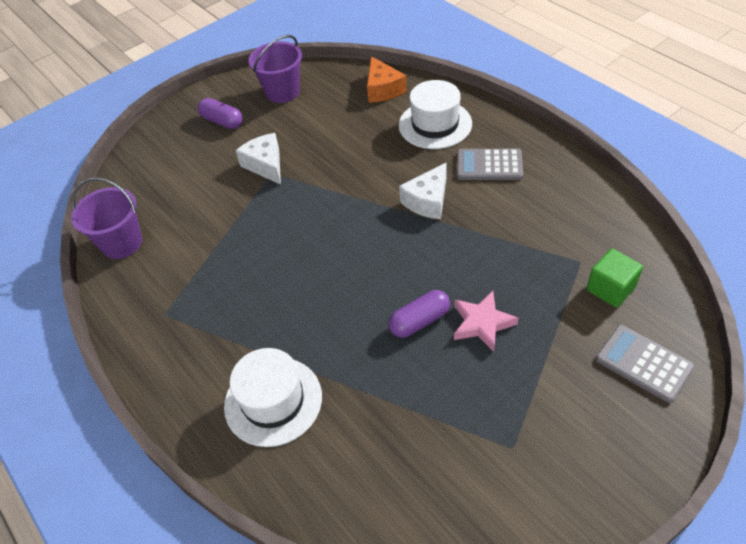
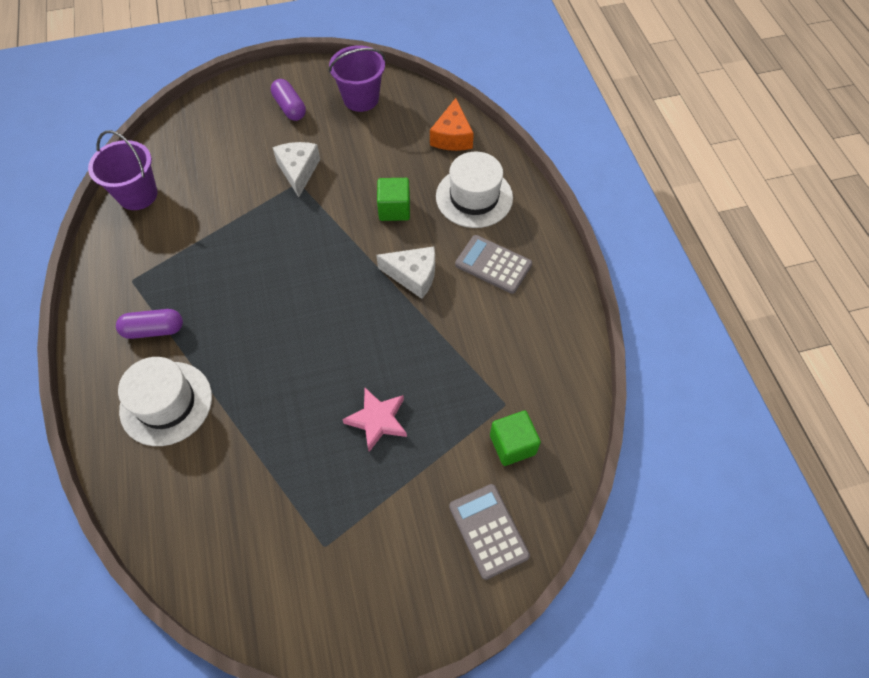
camera: 20 degrees right, 10 degrees up
(373, 159) = (394, 209): none -> green cube
(419, 321) = (327, 391): purple capsule -> purple capsule (154, 330)
(428, 201) = (413, 275): white cheese -> white cheese turned 135 degrees counterclockwise

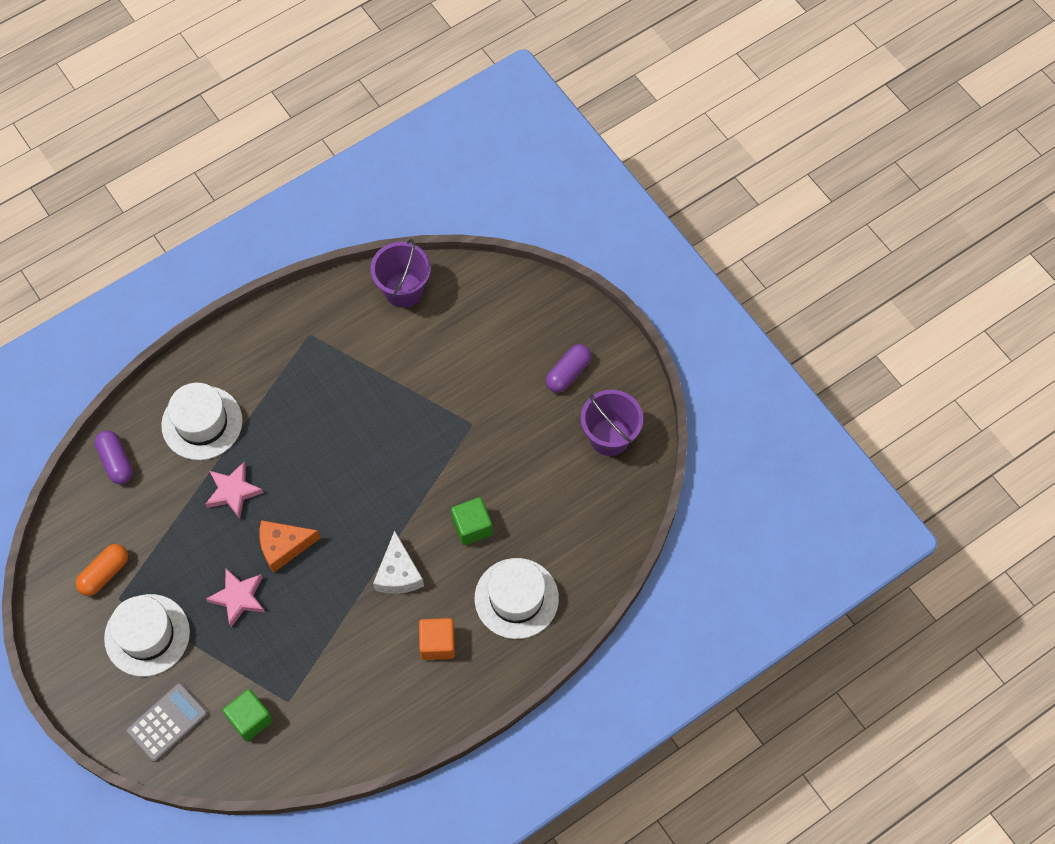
camera: 70 degrees right, 5 degrees up
(154, 330) = (266, 378): purple capsule -> purple capsule (116, 461)
(259, 394) = (233, 492): none -> pink star
(287, 554) = (104, 573): none -> orange capsule
(298, 171) = (486, 418): white cheese -> none
(380, 526) = (147, 635): none -> white hat
(452, 136) = (592, 549): orange cheese -> orange cheese (284, 547)
(493, 264) = (437, 643): grey calculator -> orange cube

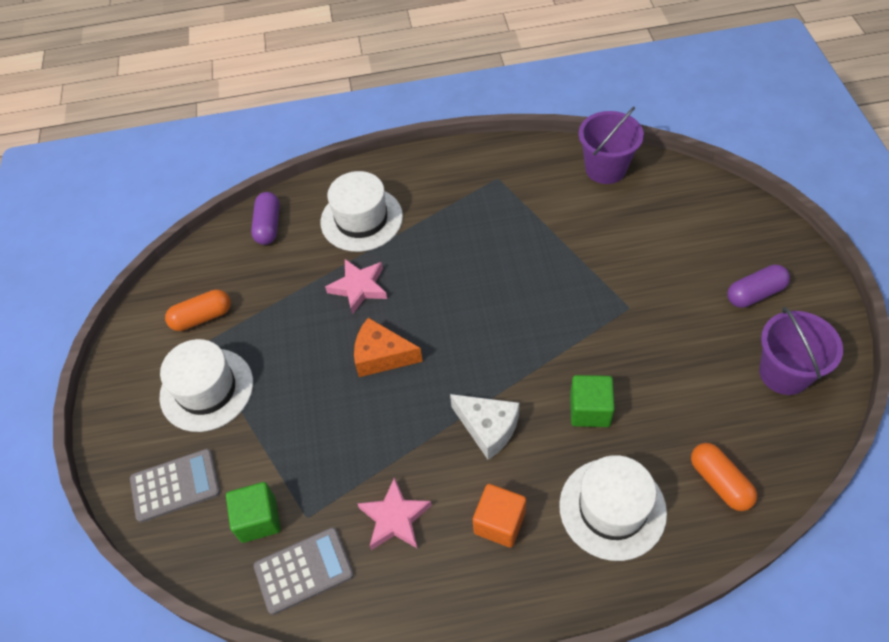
camera: 30 degrees right, 10 degrees down
(238, 598) = (312, 388): pink star -> pink star (395, 518)
(306, 740) = (304, 570): none -> grey calculator
(398, 573) = (488, 428): white cheese -> white cheese turned 75 degrees counterclockwise
(587, 546) = (720, 482): none -> orange capsule

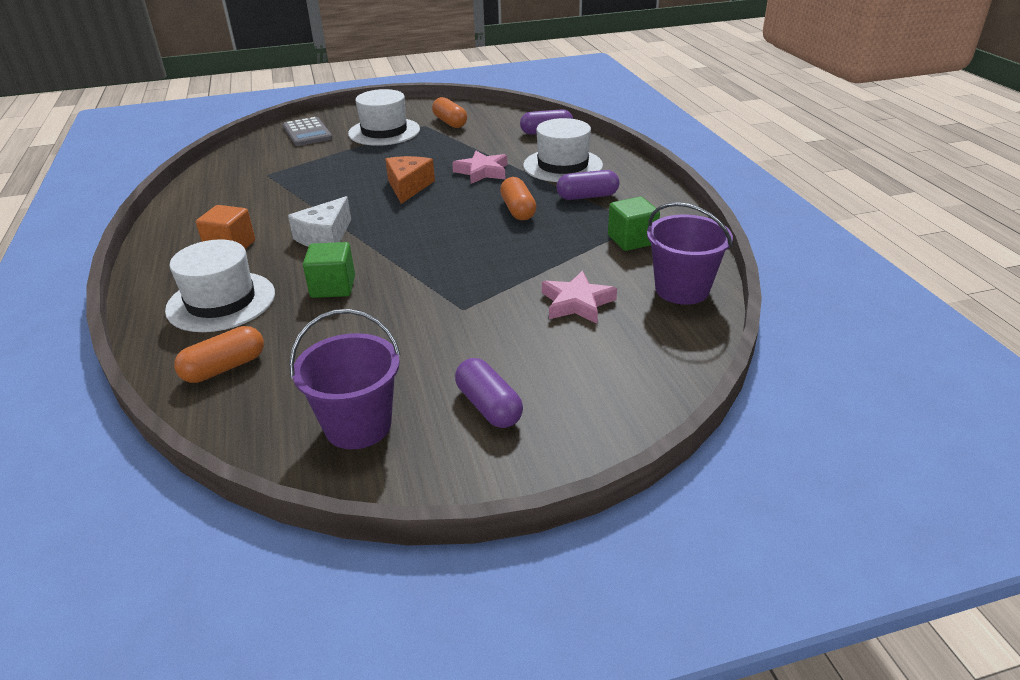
camera: 80 degrees right, 20 degrees down
(258, 519) = (271, 159): green cube -> green cube (631, 240)
(304, 570) = (225, 177): grey calculator -> none
(395, 518) = (253, 205): pink star -> pink star (577, 303)
(437, 207) = (587, 196): none -> purple capsule
(455, 261) = (518, 210): none -> orange capsule

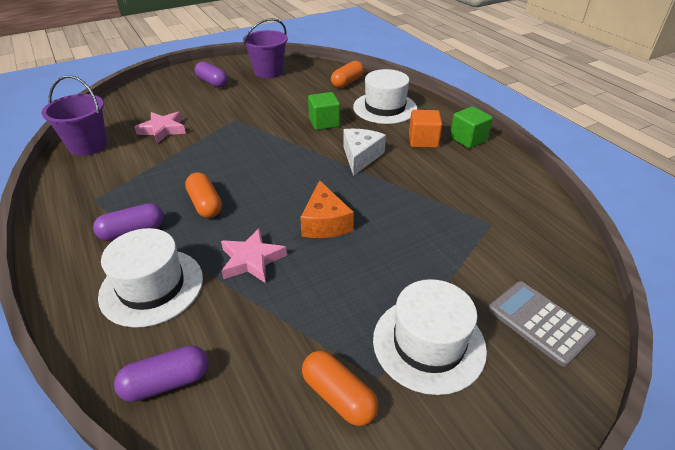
camera: 165 degrees right, 5 degrees up
(631, 240) = (107, 182): green cube -> green cube (468, 139)

